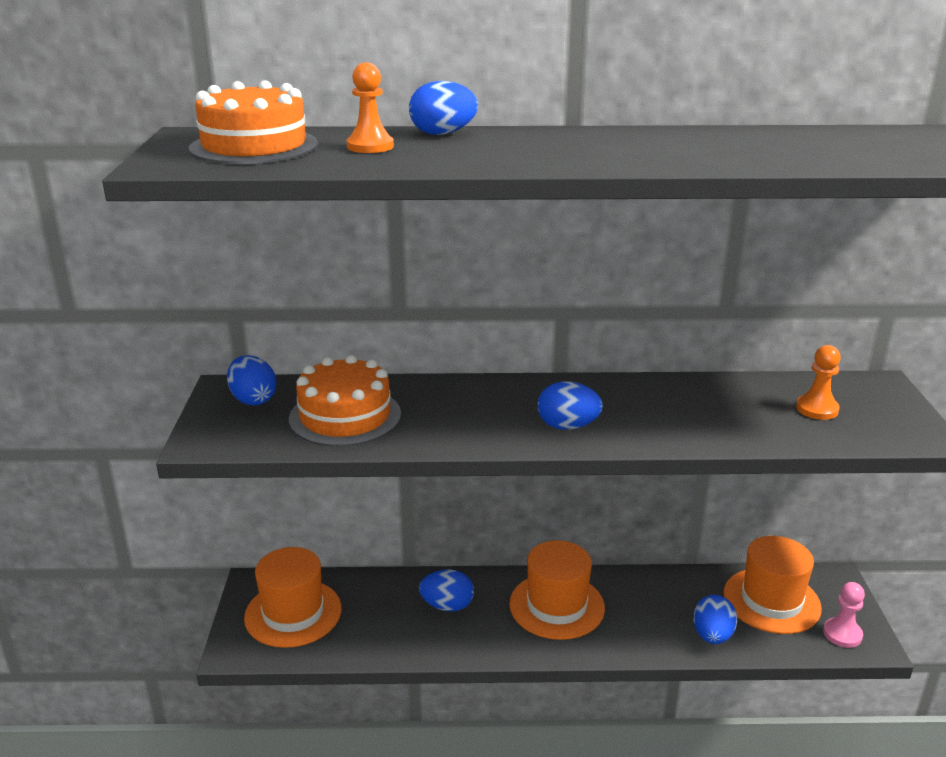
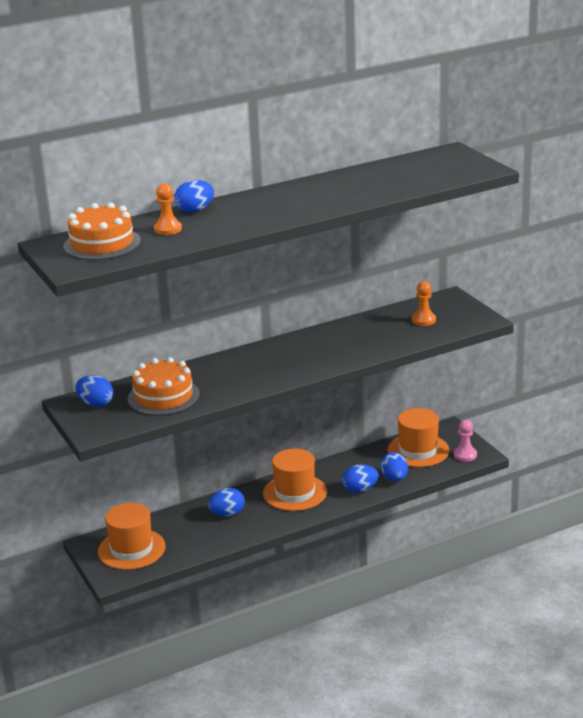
camera: 25 degrees left, 0 degrees up
(567, 426) = (297, 366): blue egg -> blue egg (360, 490)

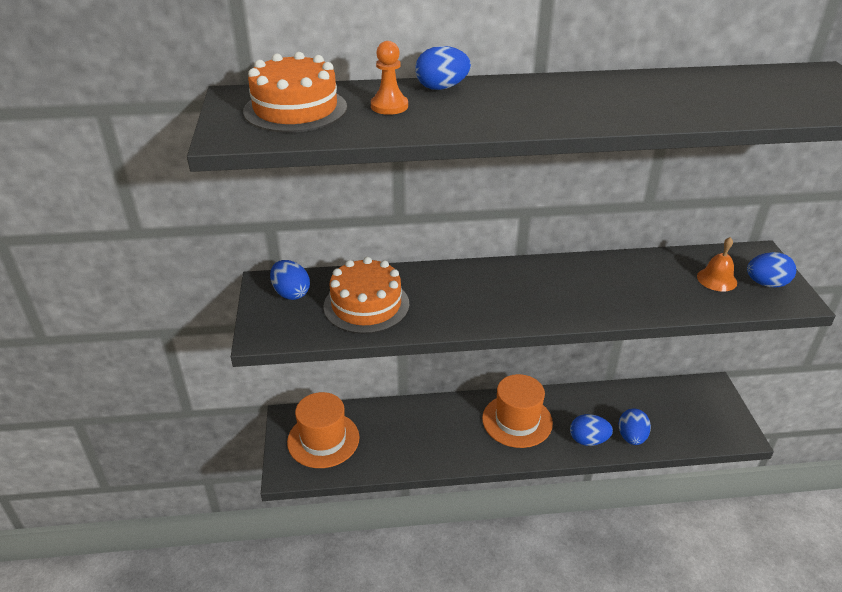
camera: 20 degrees right, 10 degrees up
(227, 514) = (437, 426): blue egg -> blue egg (766, 284)
(418, 450) = (670, 406): orange hat -> none
(423, 320) = (717, 279): orange pawn -> orange bell
(465, 455) = (722, 429): pink pawn -> none

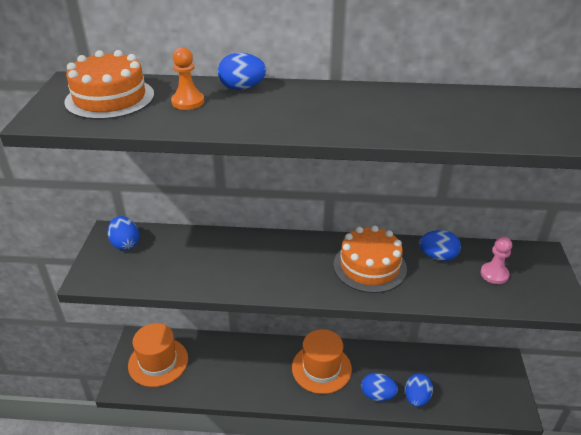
camera: 10 degrees right, 0 degrees up
(366, 305) = (181, 262): orange cake -> orange cake (369, 266)
(717, 279) = (494, 274): orange bell -> pink pawn
(766, 284) = (539, 284): blue egg -> blue egg (437, 256)

